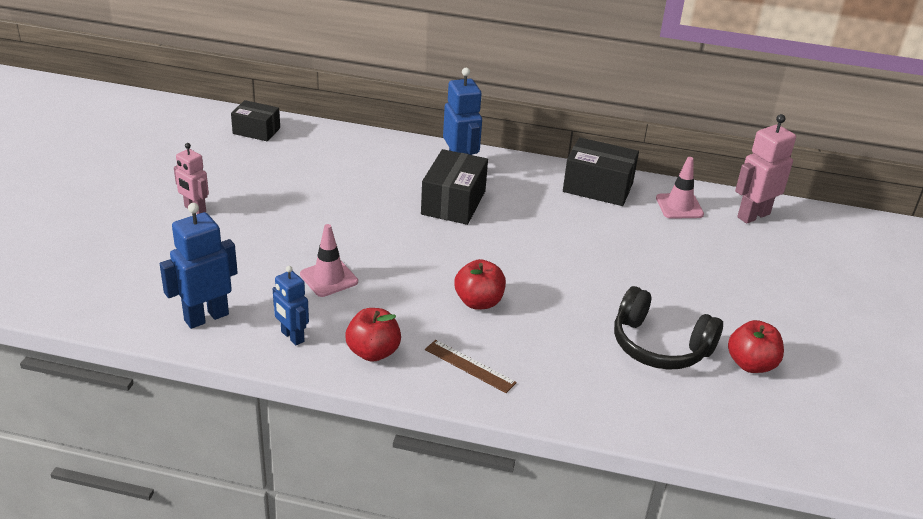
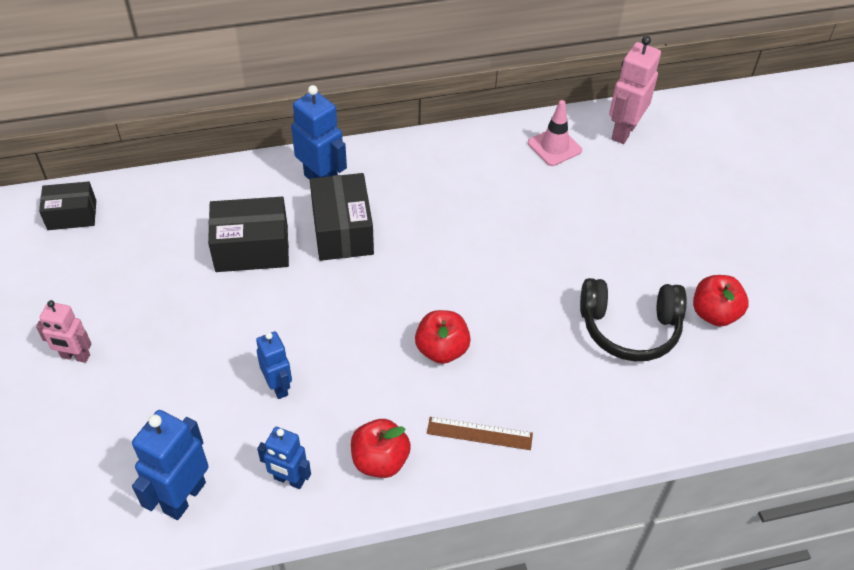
camera: 25 degrees left, 15 degrees up
(329, 278) = (278, 386): pink traffic cone -> blue robot
(598, 187) = (468, 152): black box -> black box (252, 249)

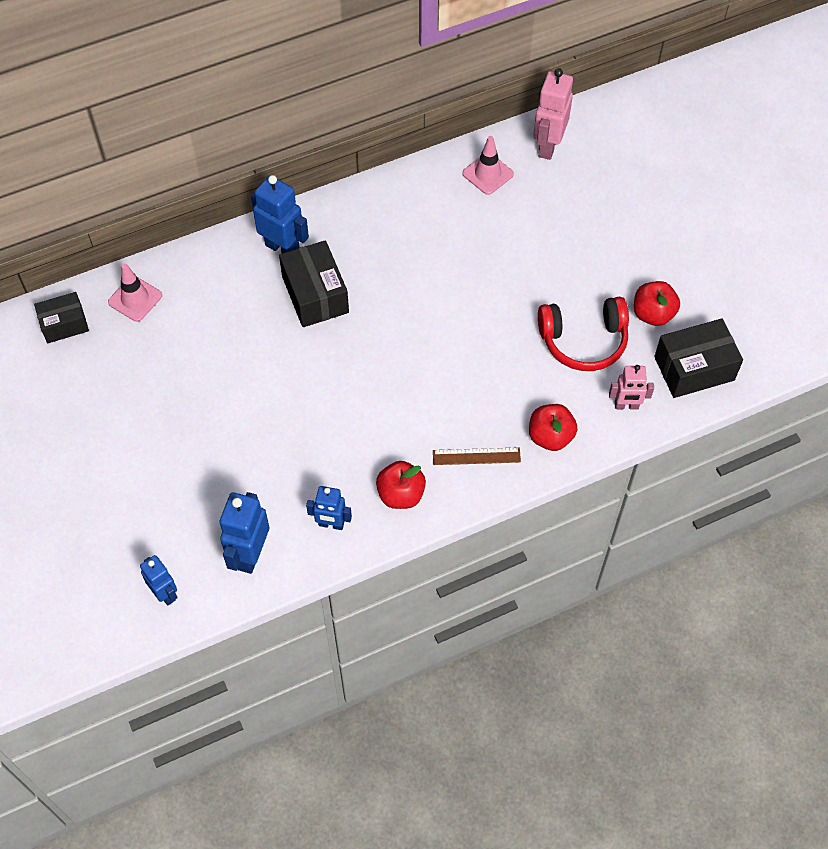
camera: 10 degrees left, 10 degrees up
(75, 356) = (117, 455): pink robot -> pink robot (626, 406)
(153, 203) = (135, 299): none -> pink traffic cone
(252, 249) = (239, 327): black box -> black box (694, 368)
(278, 386) = (300, 448): blue robot -> blue robot (165, 593)
(442, 350) = (429, 390): red apple -> red apple (550, 436)
(629, 328) = (583, 340): black headphones -> red headphones

